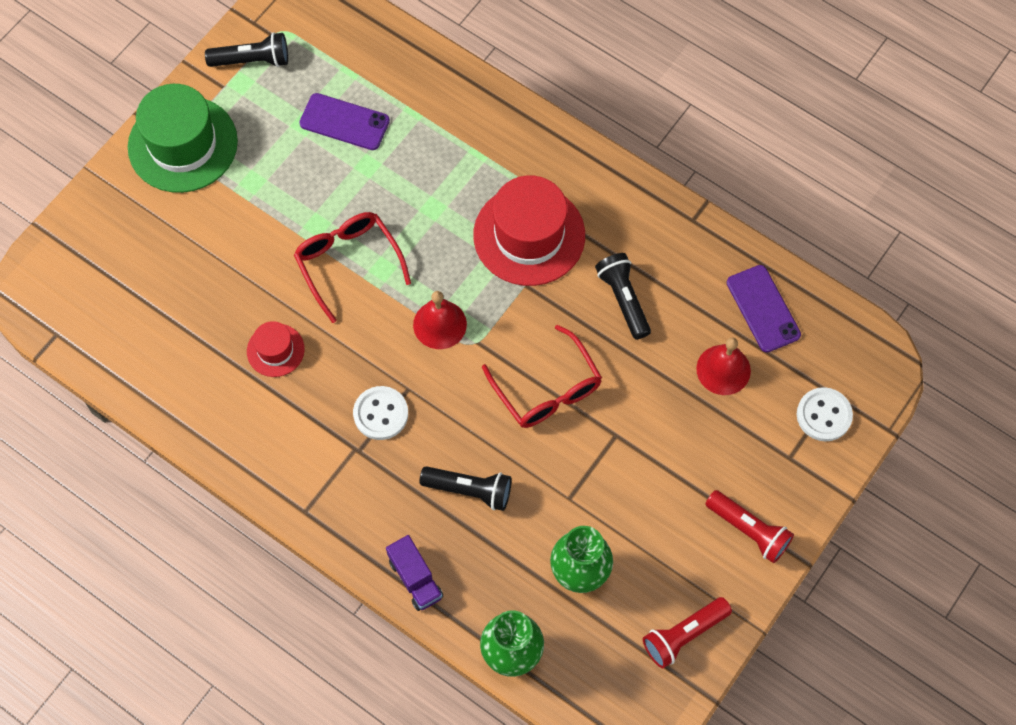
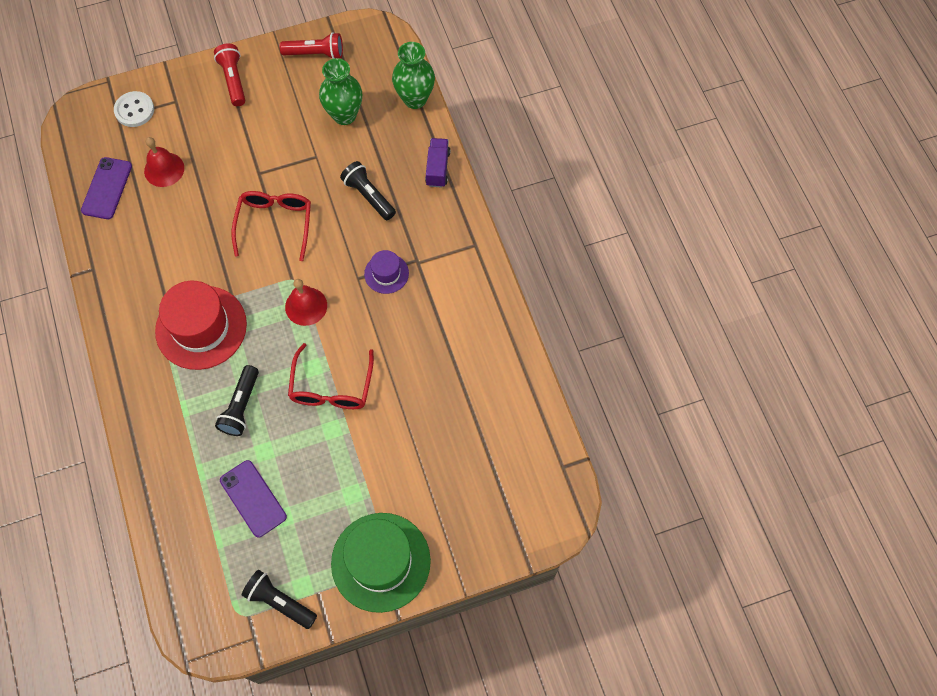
camera: 145 degrees left, 0 degrees up
(275, 350) = (422, 357): red hat -> none
(381, 414) = (386, 273): white button -> purple hat
(623, 299) = (182, 247): black flashlight -> black flashlight (241, 406)

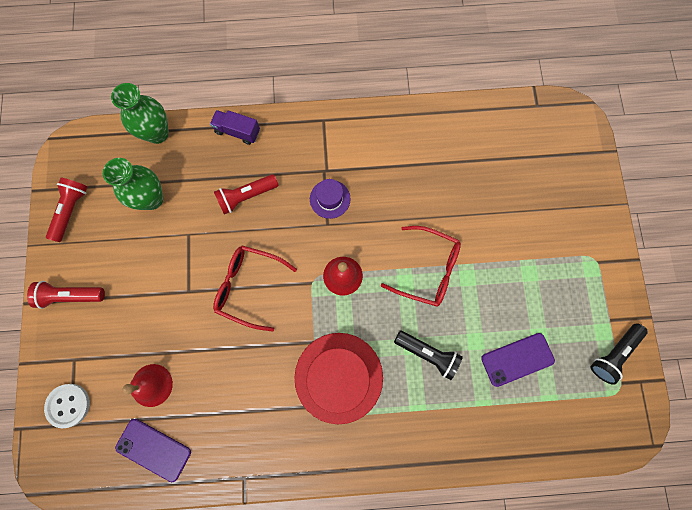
camera: 75 degrees left, 10 degrees up
(368, 196) = (246, 196): black flashlight -> red flashlight
(380, 562) = (592, 263): green hat -> none

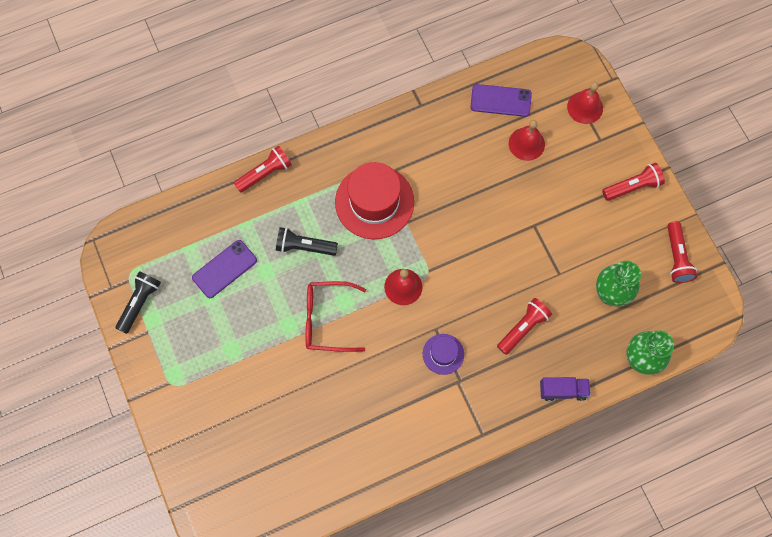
camera: 160 degrees right, 5 degrees down
(68, 405) = (585, 107): white button -> red bell
(248, 287) = (483, 247): red glasses -> none
(446, 457) = (265, 173): none -> red flashlight

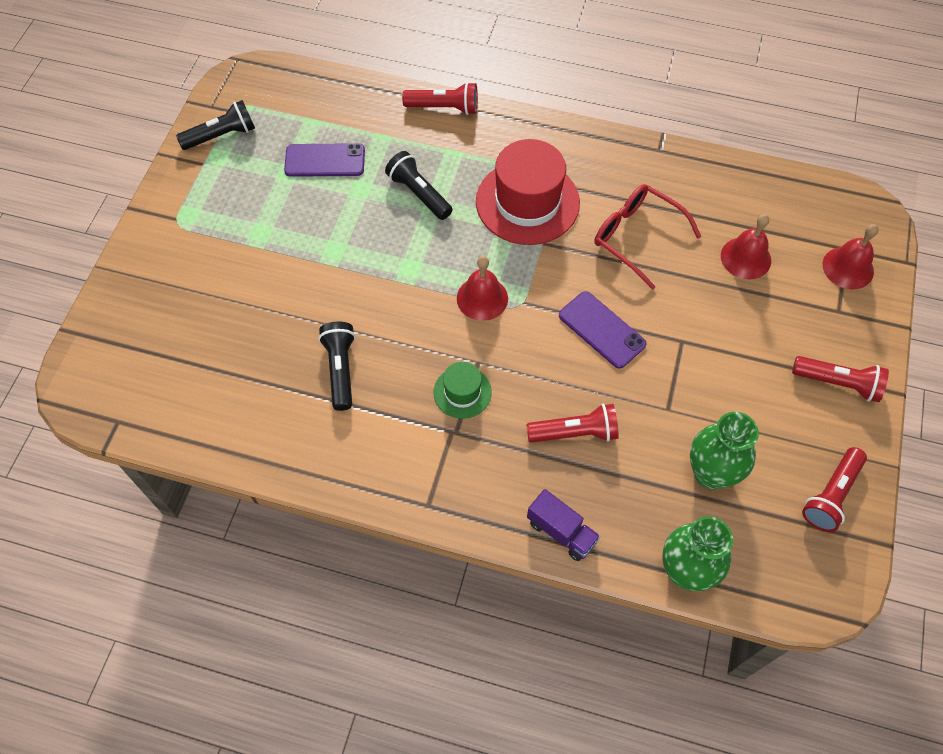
camera: 40 degrees right, 10 degrees down
(327, 319) = (376, 272): red glasses -> red glasses (636, 237)
(363, 397) = (340, 369): none -> black flashlight
(443, 354) = (462, 392): purple hat -> green hat
(500, 100) = (752, 200): purple phone -> purple phone (601, 330)

